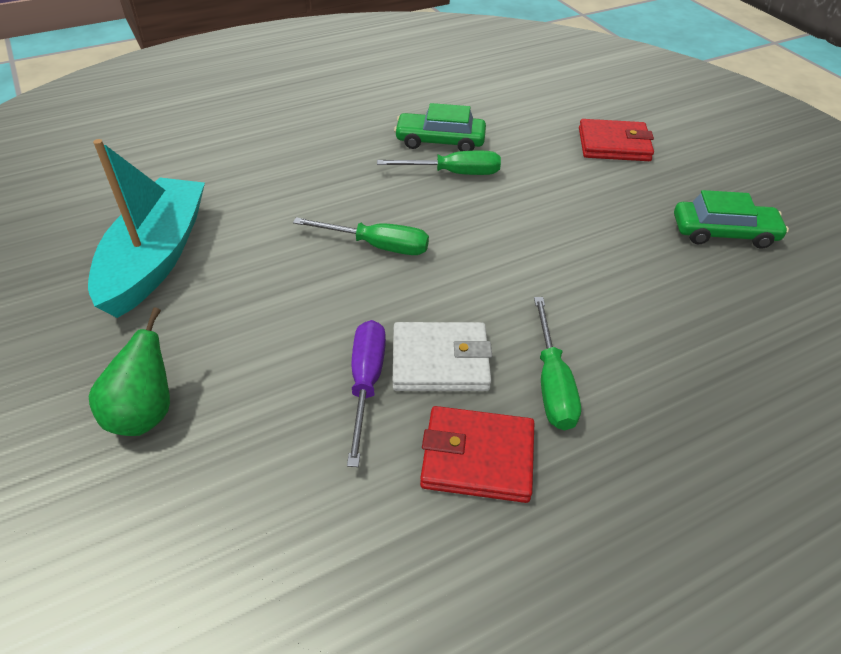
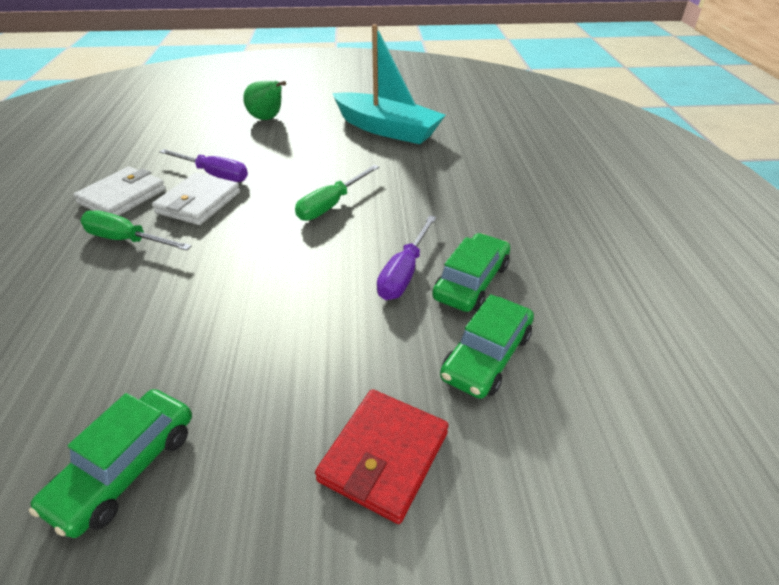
camera: 115 degrees right, 5 degrees down
(454, 173) = (404, 273): green screwdriver -> purple screwdriver
(477, 457) = (123, 196): red wallet -> white wallet
(510, 125) = (486, 356): none -> green car

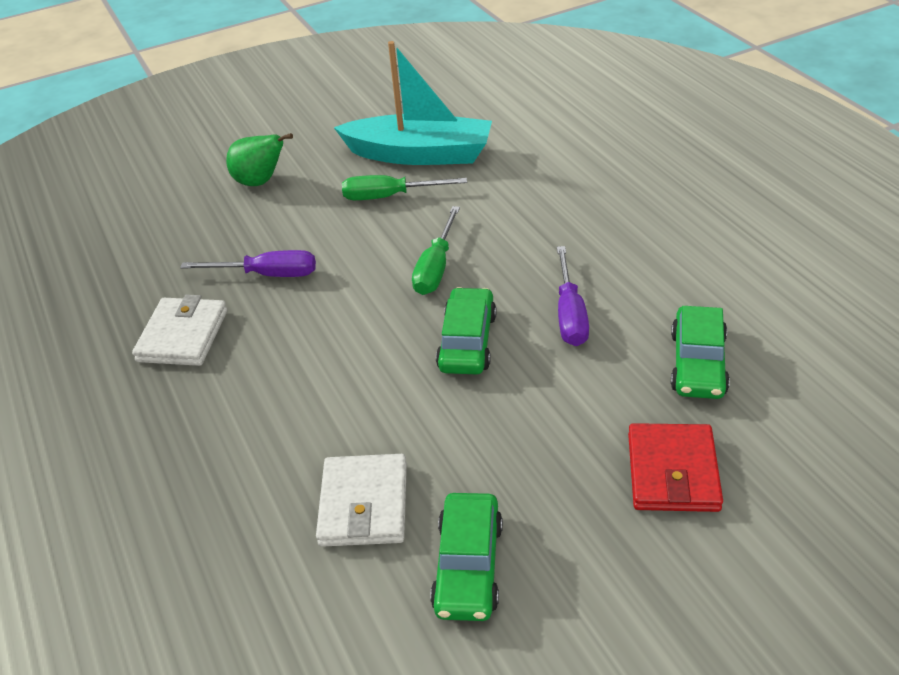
camera: 20 degrees left, 0 degrees up
(127, 240) = (246, 381): green screwdriver -> green screwdriver (389, 196)
(198, 202) = (283, 313): white wallet -> white wallet (364, 504)
(471, 281) = (638, 301): green car -> green car (467, 342)

